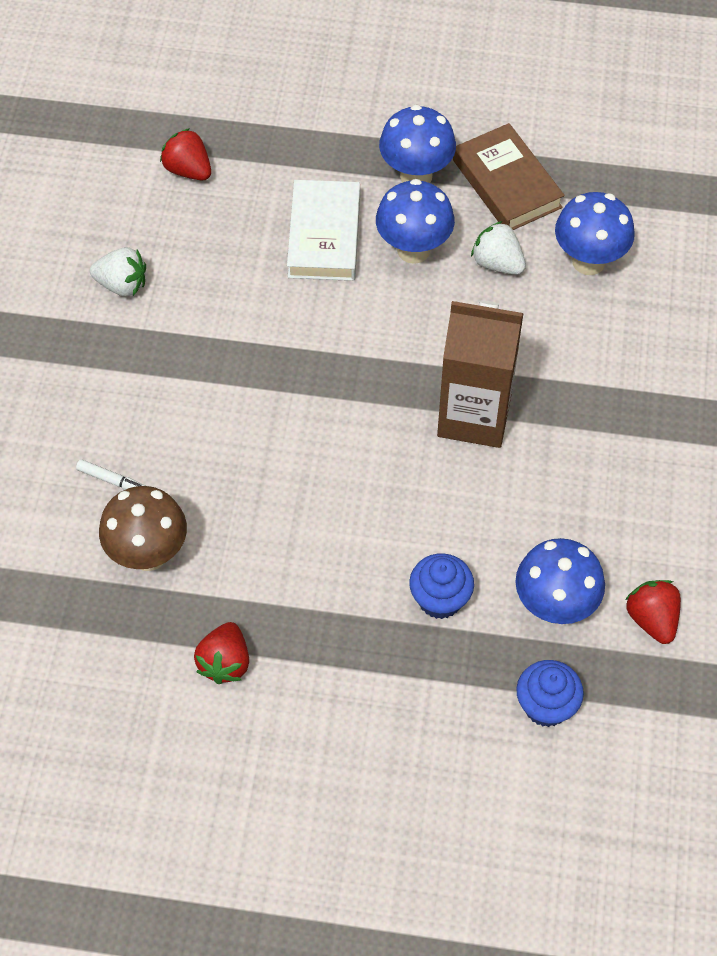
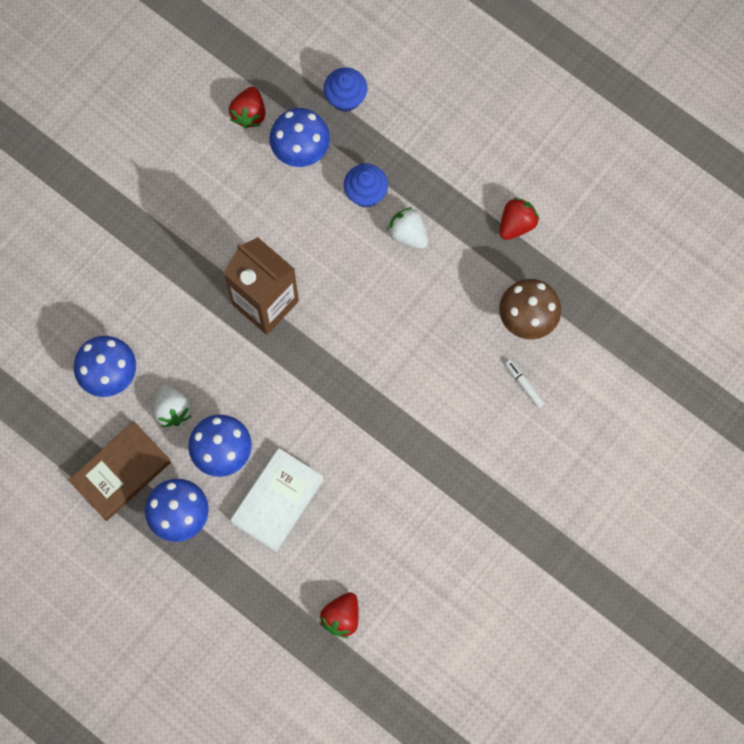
camera: 150 degrees left, 15 degrees up
(122, 285) = (441, 539): white strawberry -> white strawberry (408, 234)
(188, 170) = (341, 617): red strawberry -> red strawberry turned 45 degrees clockwise
(506, 184) = (121, 472): brown book -> brown book turned 45 degrees clockwise

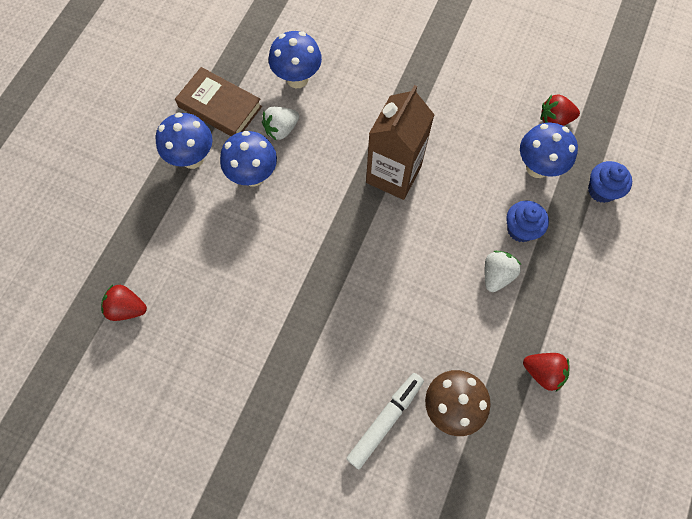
camera: 75 degrees right, 5 degrees down
(277, 501) = (222, 228): white book -> none
(524, 385) = (385, 420): white marker -> white marker, size x1.92

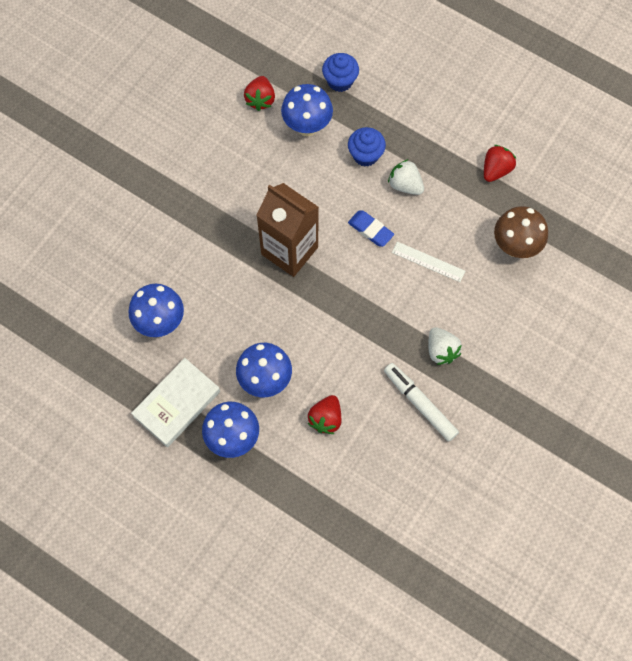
camera: 80 degrees left, 0 degrees up
(127, 308) = (385, 514): red strawberry -> red strawberry (326, 418)
(220, 107) = (177, 404): brown book -> white book
(281, 129) = (217, 346): white strawberry -> white strawberry (441, 350)
(385, 420) = (520, 300): white marker -> white marker (420, 404)
(411, 312) = (428, 261): none -> white ruler
(434, 247) = (370, 230): none -> blue eraser

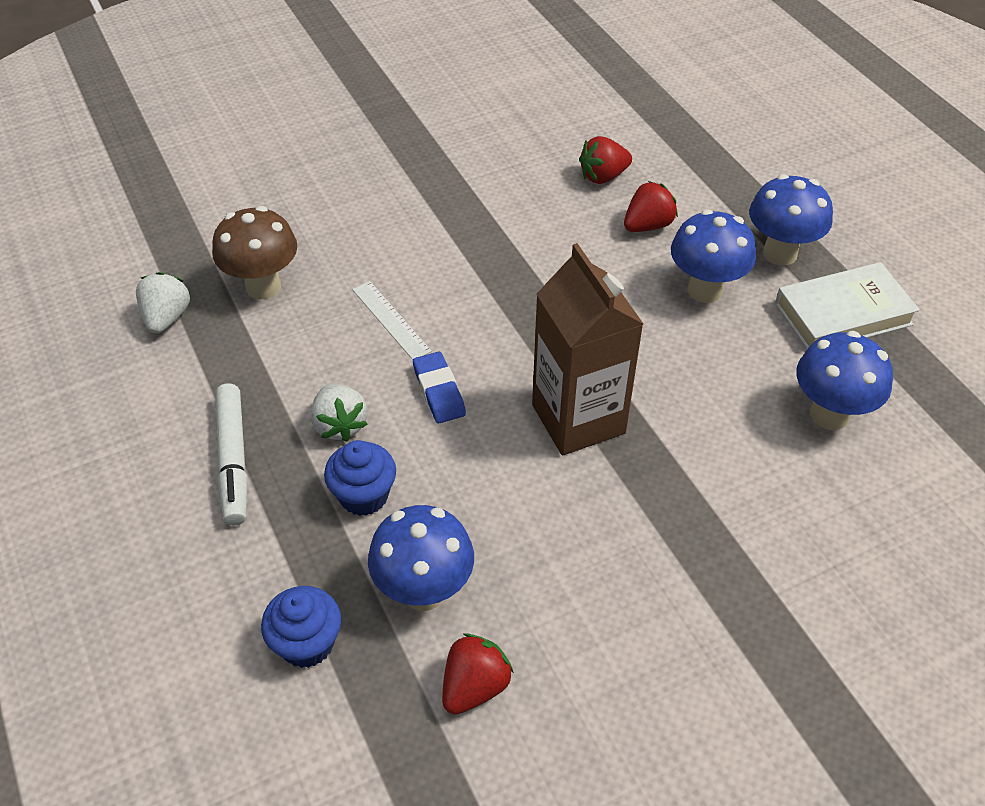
camera: 150 degrees left, 20 degrees down
(420, 404) = (522, 195): white marker -> white marker (234, 460)
(441, 350) = (455, 228): white strawberry -> white strawberry (167, 318)
(496, 170) = (194, 383): red strawberry -> red strawberry (603, 176)

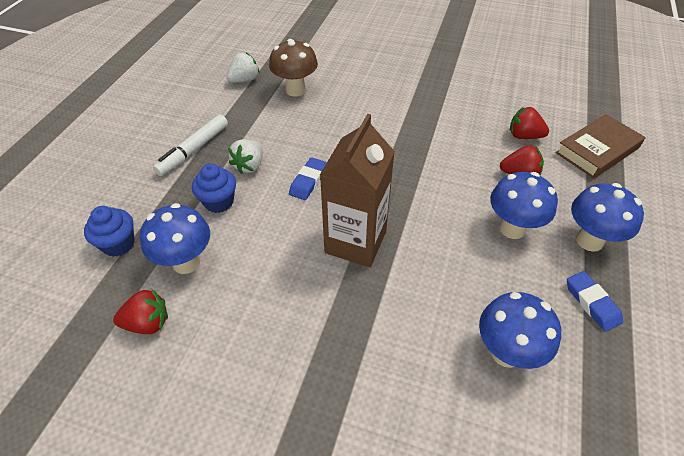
camera: 45 degrees right, 0 degrees up
(391, 320) = (329, 137): white ruler -> none
(688, 148) = (597, 150): none -> brown book
(843, 314) = (592, 303): white book -> blue eraser

